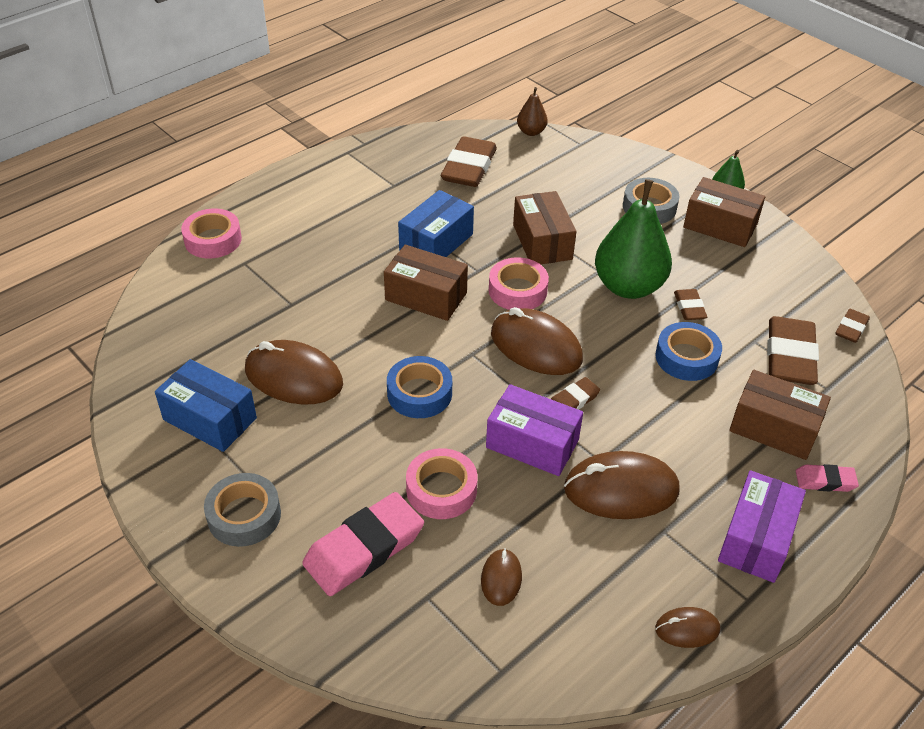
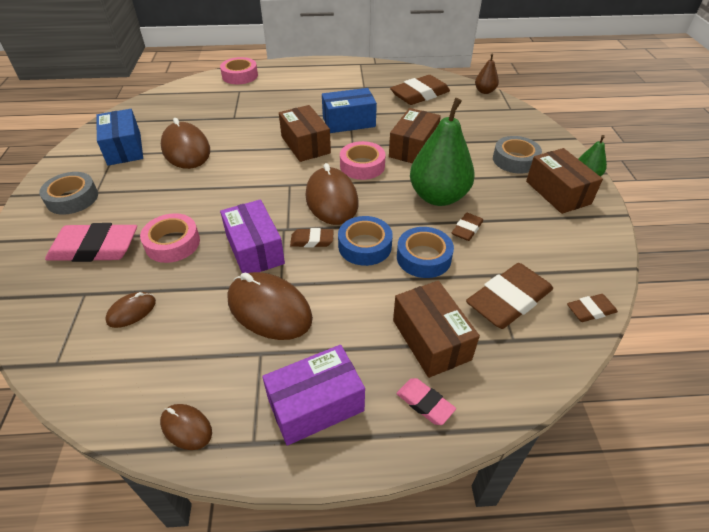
camera: 40 degrees right, 0 degrees up
(419, 393) = (233, 189): blue tape -> blue tape (365, 246)

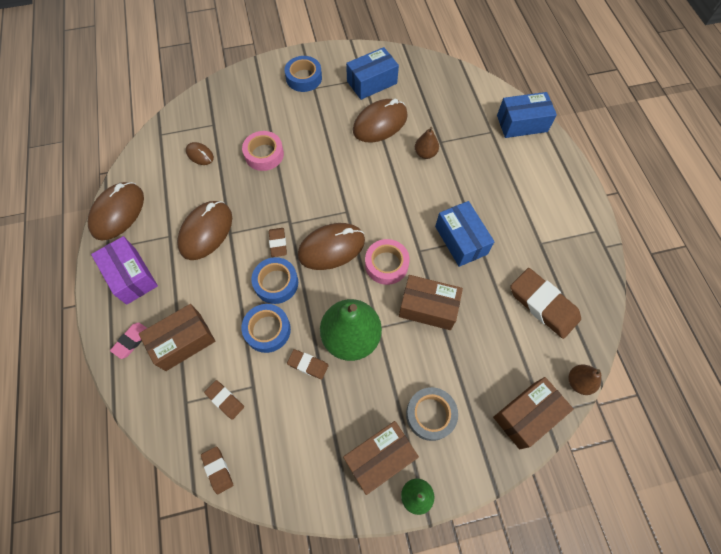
camera: 80 degrees right, 20 degrees up
(72, 198) = (304, 78): grey tape -> blue tape
(95, 248) = (254, 112): pink eraser -> none
(186, 427) = (118, 212): brown mouse -> brown mouse, size x1.97
(240, 76) = (522, 123): pink tape -> blue box
(243, 127) = (425, 153): none -> brown pear
(255, 249) = (263, 207): purple box -> none
(305, 145) = (410, 210): brown box -> brown box (527, 415)
(508, 300) = (225, 400): brown eraser -> brown eraser, size x0.51

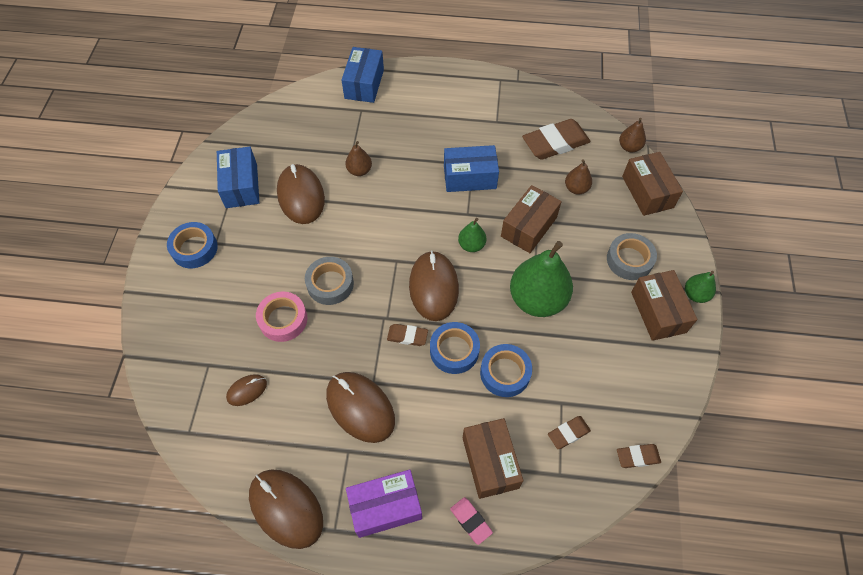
camera: 70 degrees left, 5 degrees down
(306, 173) = (330, 284): none -> grey tape
(308, 365) = (554, 345): brown eraser -> none
(386, 264) = (471, 245): pink tape -> green pear
(495, 340) = (576, 188): none -> brown pear

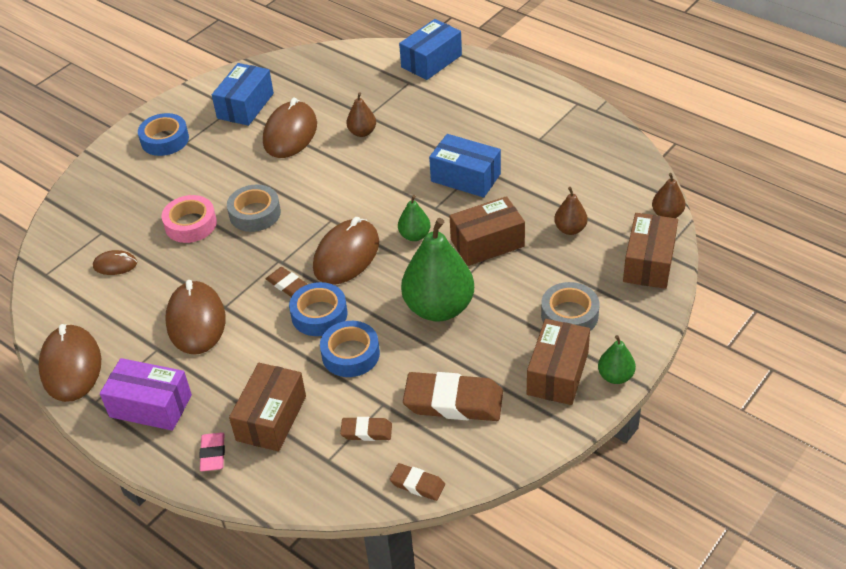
camera: 35 degrees right, 15 degrees down
(555, 143) = (585, 180): brown eraser -> brown eraser (453, 401)

